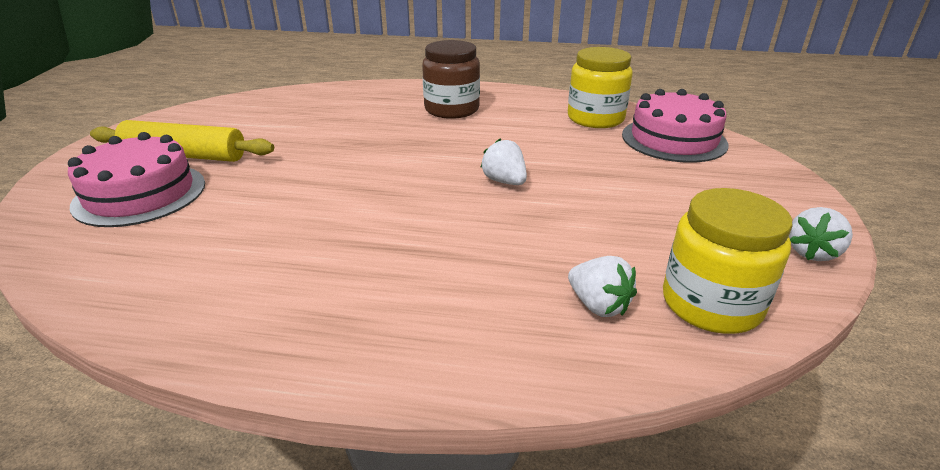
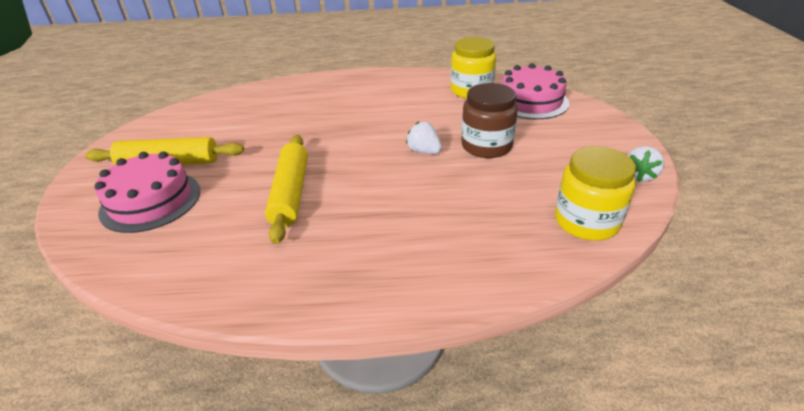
camera: 10 degrees left, 5 degrees up
(310, 208) = (290, 193): none -> yellow rolling pin
(451, 109) = (363, 95): brown jar -> brown jar (486, 146)
(598, 305) = (517, 234): white strawberry -> none

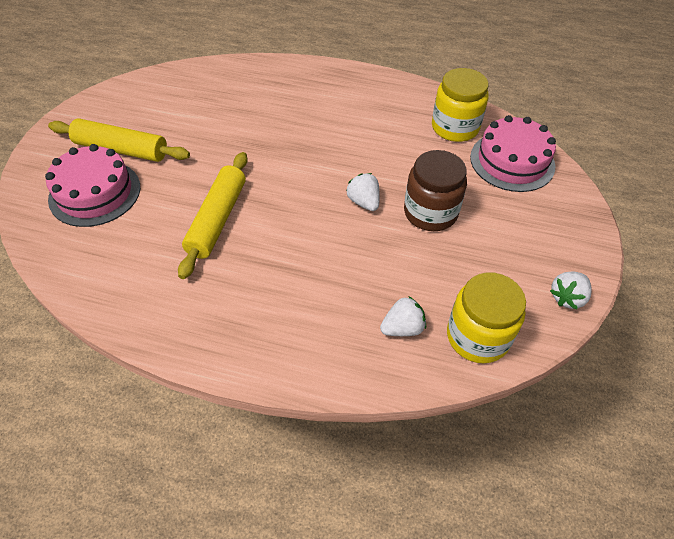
camera: 15 degrees right, 15 degrees up
(515, 232) = (402, 328): none -> white strawberry

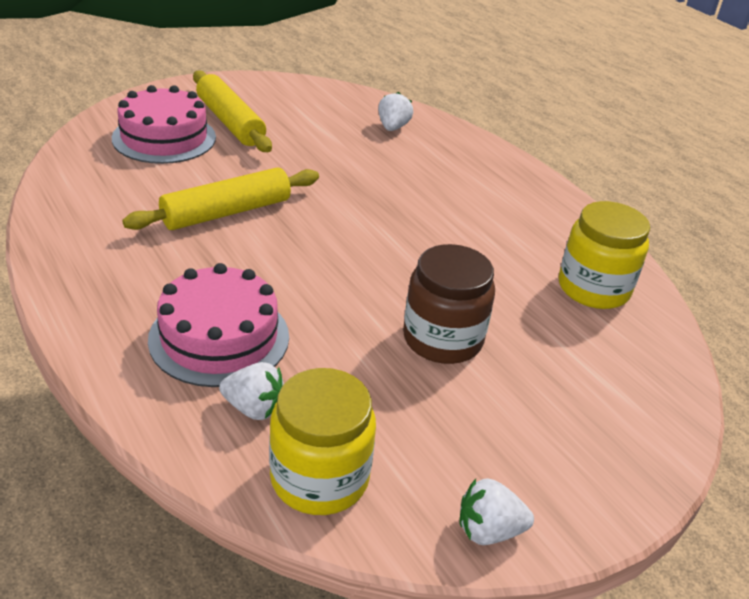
camera: 40 degrees right, 15 degrees down
(364, 202) = (383, 285): white strawberry -> white strawberry (393, 127)
(512, 161) = (622, 360): pink cake -> pink cake (219, 337)

